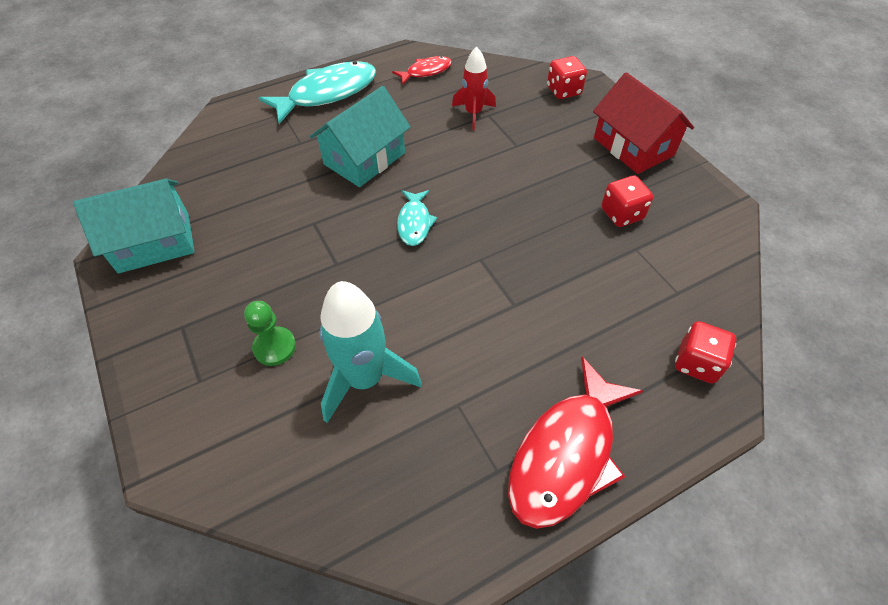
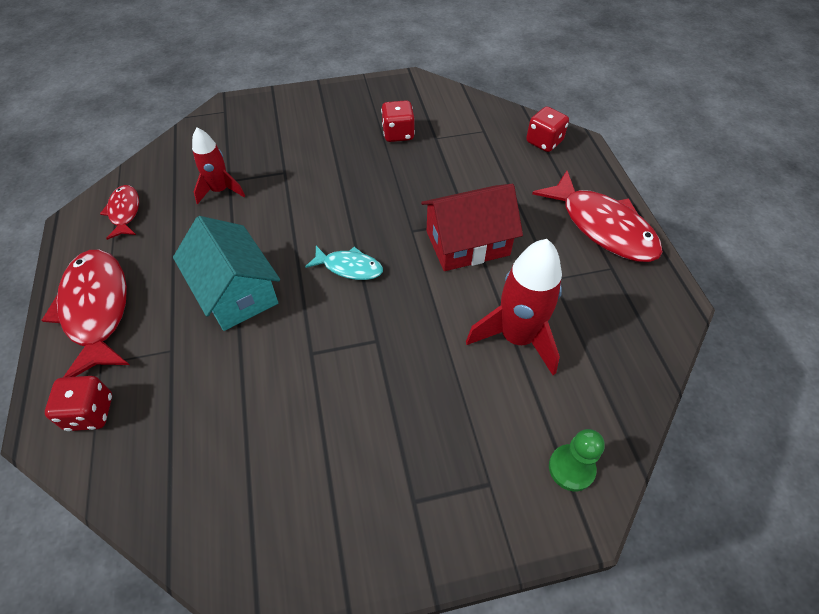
camera: 75 degrees left, 0 degrees up
(154, 242) = (267, 534): turquoise house -> none
(275, 347) = (465, 407): green pawn -> green pawn (571, 468)
(327, 93) = (96, 309): turquoise fish -> red fish
(365, 378) = (517, 337): turquoise rocket -> red rocket
(563, 91) = (230, 122): red dice -> red dice (90, 413)
(633, 146) = (327, 104): red house -> red house (467, 243)

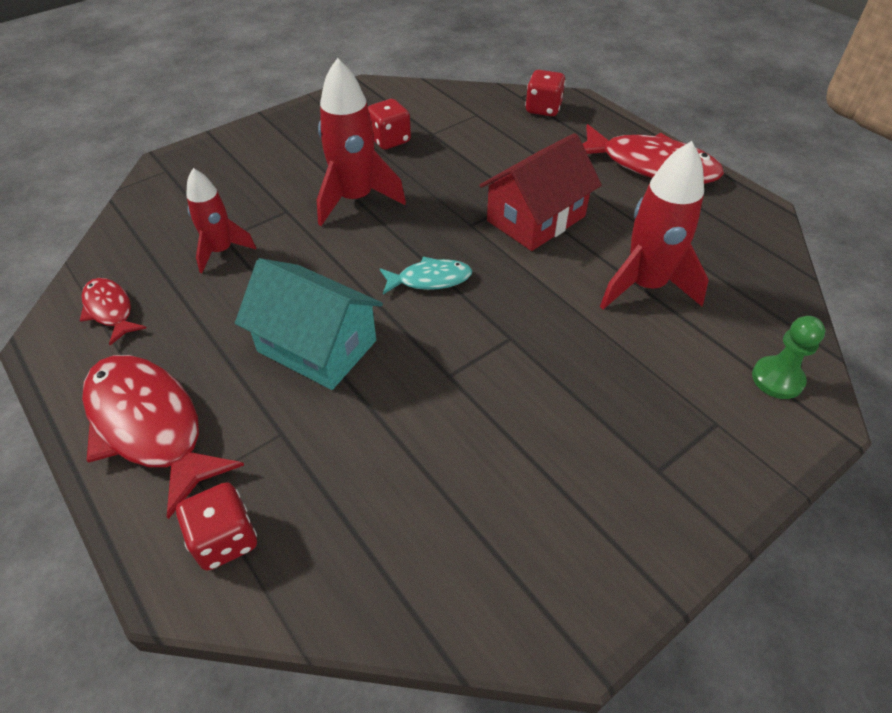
camera: 25 degrees left, 5 degrees down
(339, 178) = (355, 199): none -> red rocket

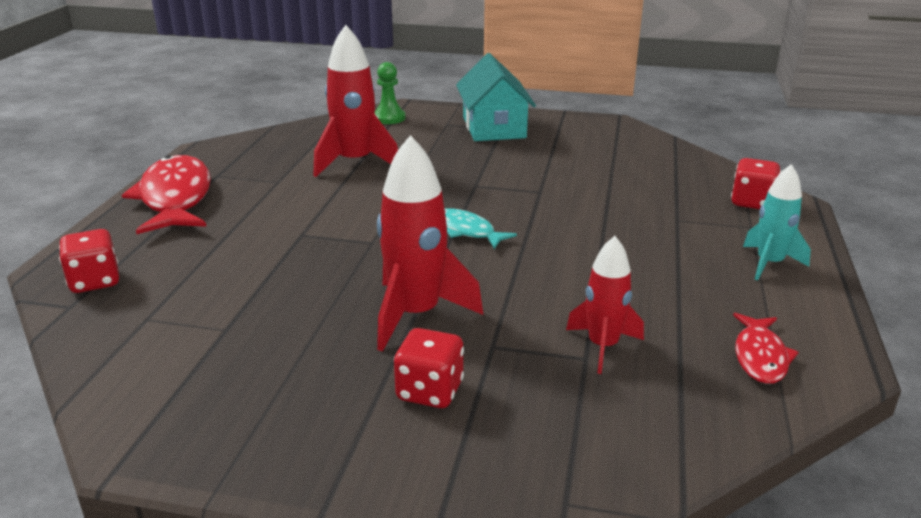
camera: 130 degrees left, 20 degrees down
(150, 426) = (769, 263): red fish -> turquoise rocket
(317, 346) = (602, 242): turquoise house -> turquoise house (494, 127)
(389, 140) = (273, 351): red dice -> red dice (429, 391)
(536, 218) = (324, 219): red house -> none

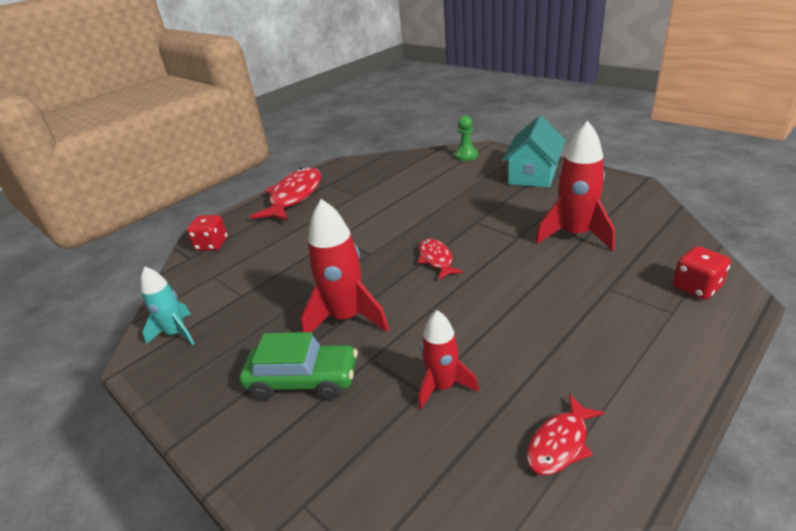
camera: 35 degrees right, 5 degrees up
(355, 163) = (413, 189): red rocket -> red rocket (575, 235)
(429, 391) = (303, 380): red dice -> green car
(467, 231) = (436, 259): turquoise fish -> red fish
(769, 263) = (655, 354): turquoise rocket -> turquoise rocket (176, 333)

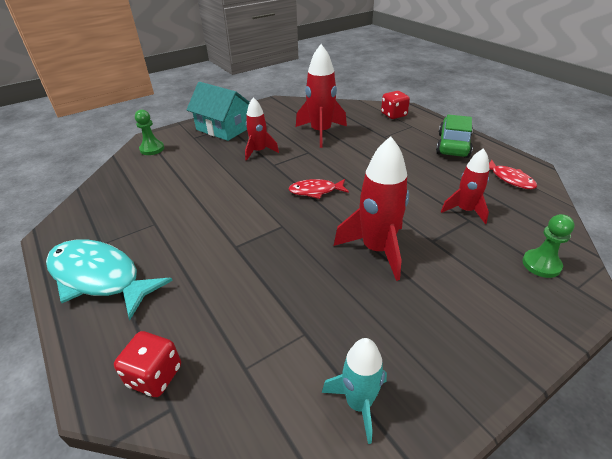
camera: 80 degrees left, 5 degrees up
(294, 196) = (99, 277): red fish -> turquoise fish
(303, 380) = (453, 282): green car -> green car (453, 145)
(343, 467) = (541, 264): none -> green pawn
(497, 207) = (259, 151): none -> red rocket

